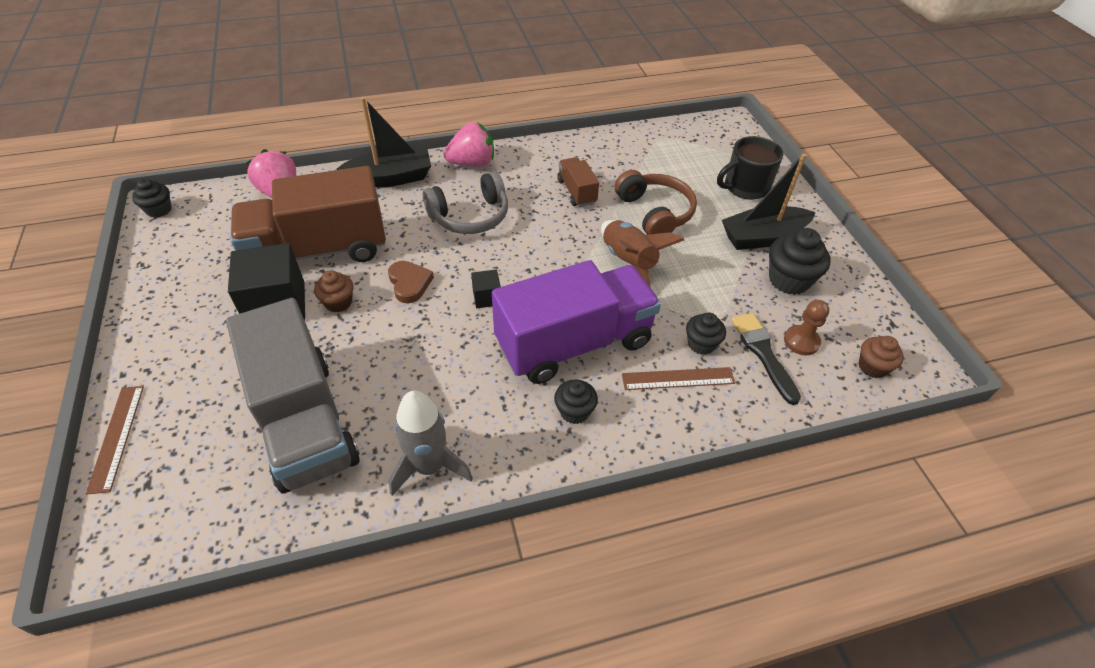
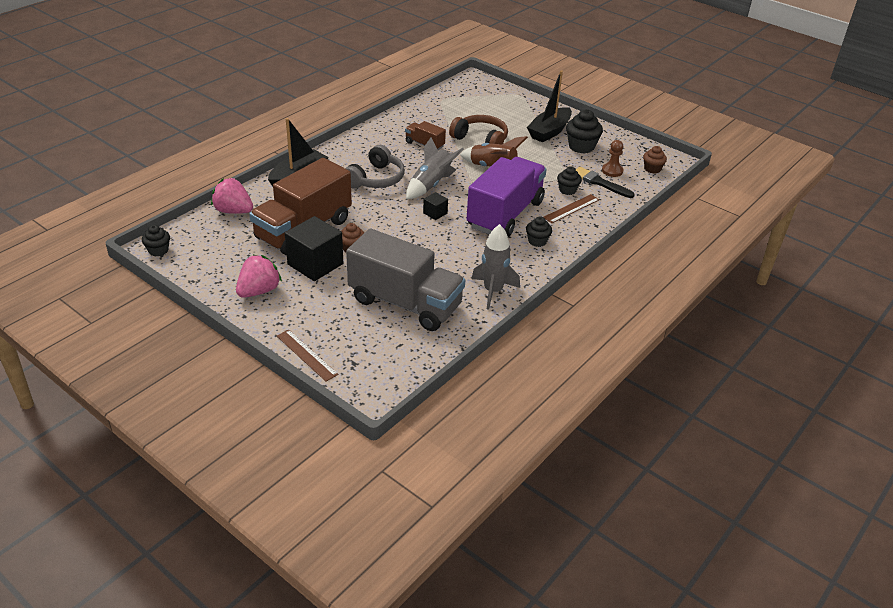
camera: 35 degrees left, 10 degrees down
(409, 283) = (382, 224): brown heart -> none
(472, 163) = (341, 151): pink strawberry -> pink strawberry (259, 291)
(526, 252) = (431, 184): none -> grey rocket
(745, 187) = (516, 110): black mug -> none

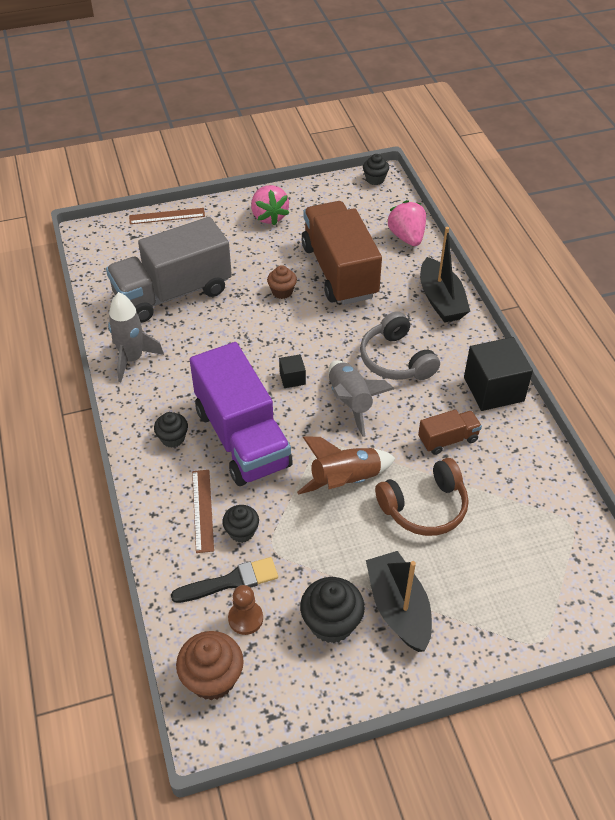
camera: 125 degrees right, 10 degrees up
(233, 211) = (407, 237): pink strawberry -> pink strawberry turned 75 degrees counterclockwise
(315, 264) = (278, 260): black cube -> black cube (493, 389)
(652, 169) = (212, 678): brown cupcake -> brown cupcake, size x1.62

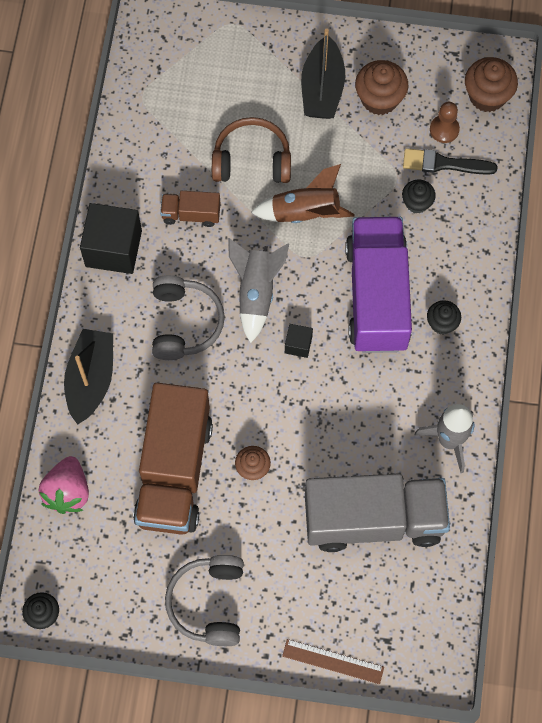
camera: 155 degrees left, 20 degrees up
(202, 510) = (442, 237): brown ruler -> none
(269, 216) = (209, 603): pink strawberry -> grey headphones
(331, 623) = (379, 99): black cupcake -> brown cupcake

